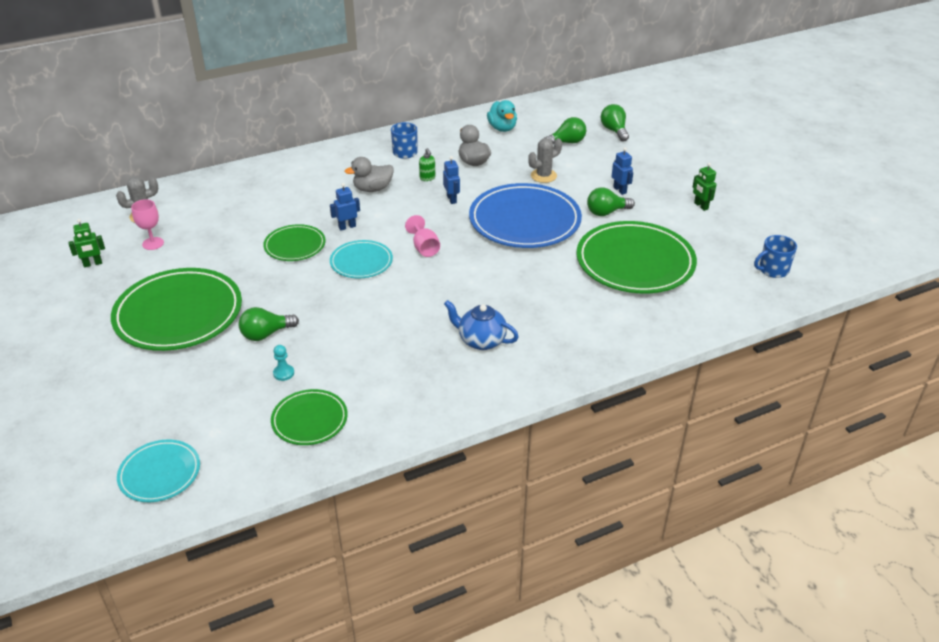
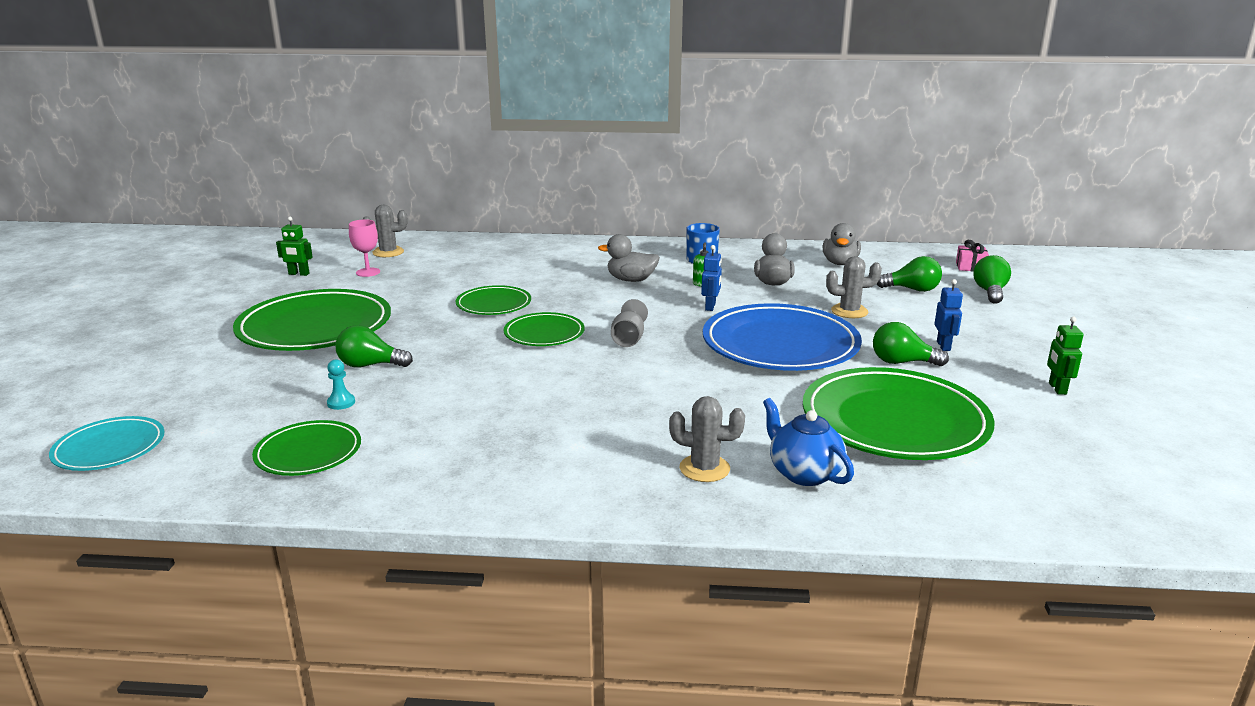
camera: 30 degrees right, 15 degrees down
(347, 227) = (566, 302): blue robot -> none
(361, 262) = (544, 334): turquoise plate -> green plate
(424, 248) = (628, 339): pink goblet -> grey goblet
(481, 340) = (593, 441): blue teapot -> blue teapot (803, 473)
(502, 128) = (840, 263): turquoise duck -> grey duck
(562, 336) = (704, 468): none -> grey cactus
(587, 108) = (970, 267): none -> pink gift
(773, 270) = (1124, 490): blue mug -> none

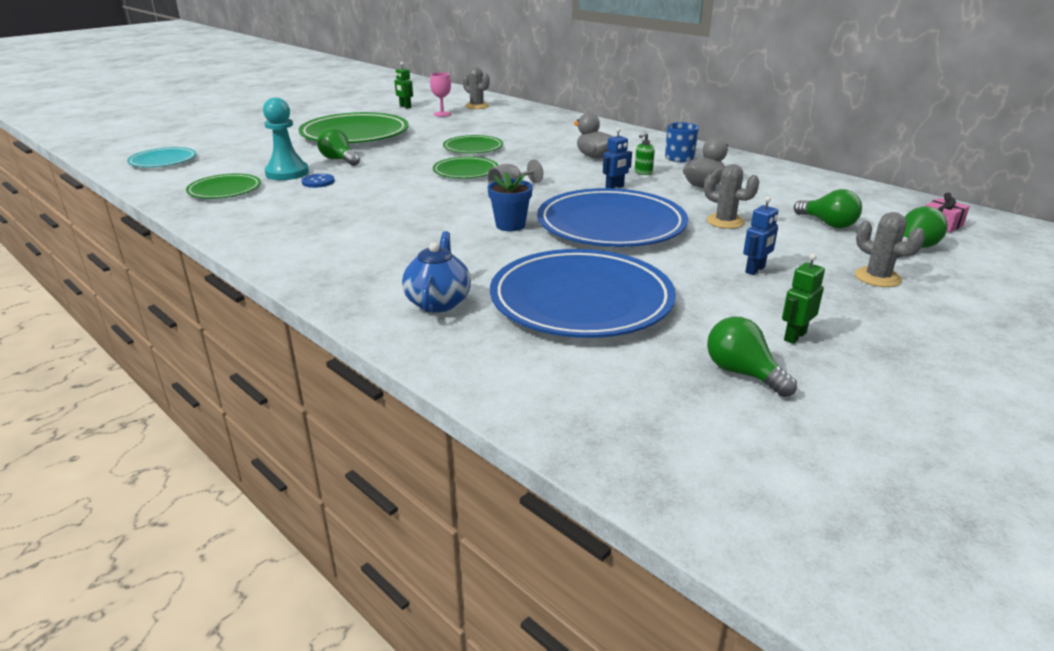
camera: 40 degrees right, 5 degrees up
(341, 403) = (287, 173): turquoise pawn -> turquoise pawn, size x2.20
(407, 400) = (318, 182): none -> blue button
(704, 468) = (385, 274): grey cactus -> grey cactus (877, 277)
(705, 376) = (510, 225): none -> blue flower pot
(840, 263) = (801, 188): grey duck -> none
(894, 421) = (581, 300): green plate -> blue plate
(902, 362) = (686, 268): green light bulb -> green light bulb (742, 373)

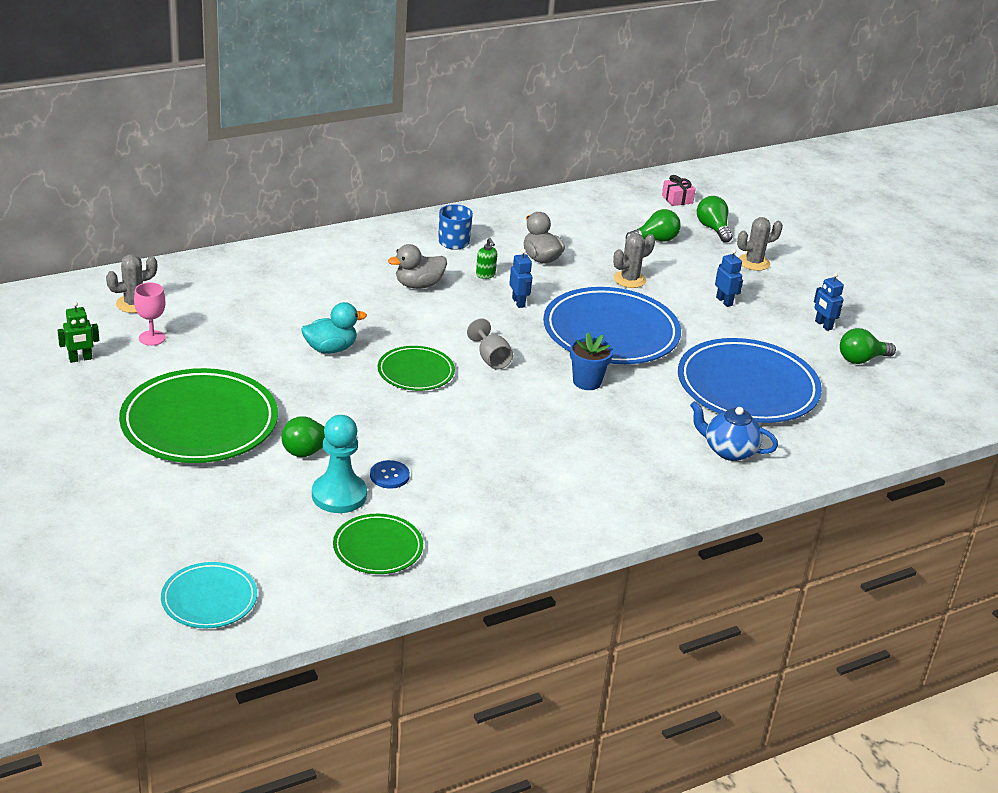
camera: 75 degrees left, 5 degrees up
(473, 148) = (330, 349): green plate -> turquoise duck
(794, 336) = (823, 325): green robot -> blue robot

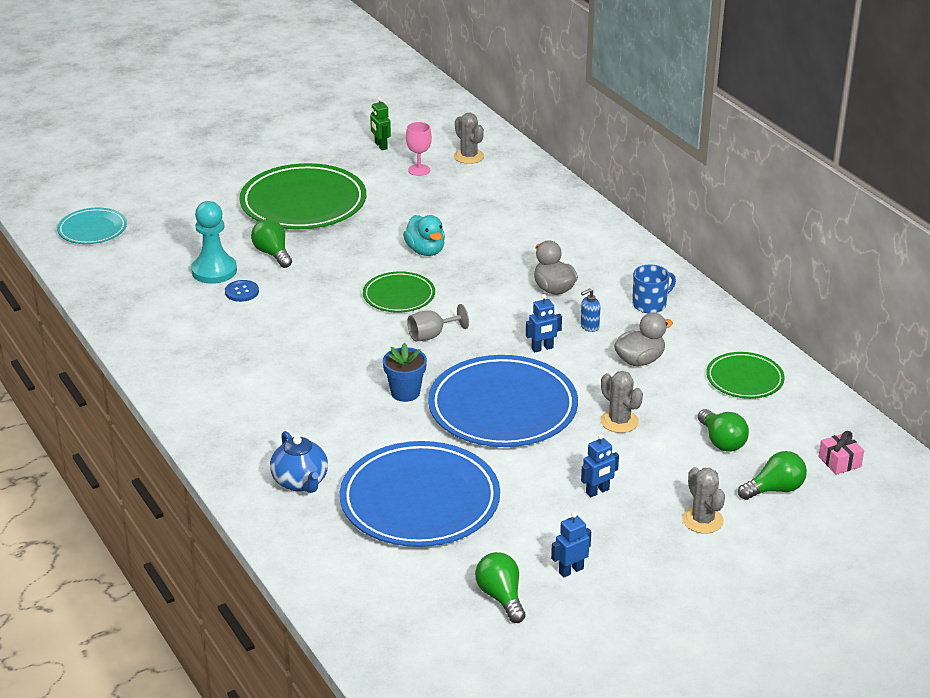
camera: 90 degrees right, 0 degrees up
(378, 548) = (148, 292): green plate -> green plate (744, 379)
(485, 275) = (589, 326): green soap dispenser -> blue soap dispenser
(729, 451) = (300, 482): blue teapot -> blue teapot turned 135 degrees clockwise

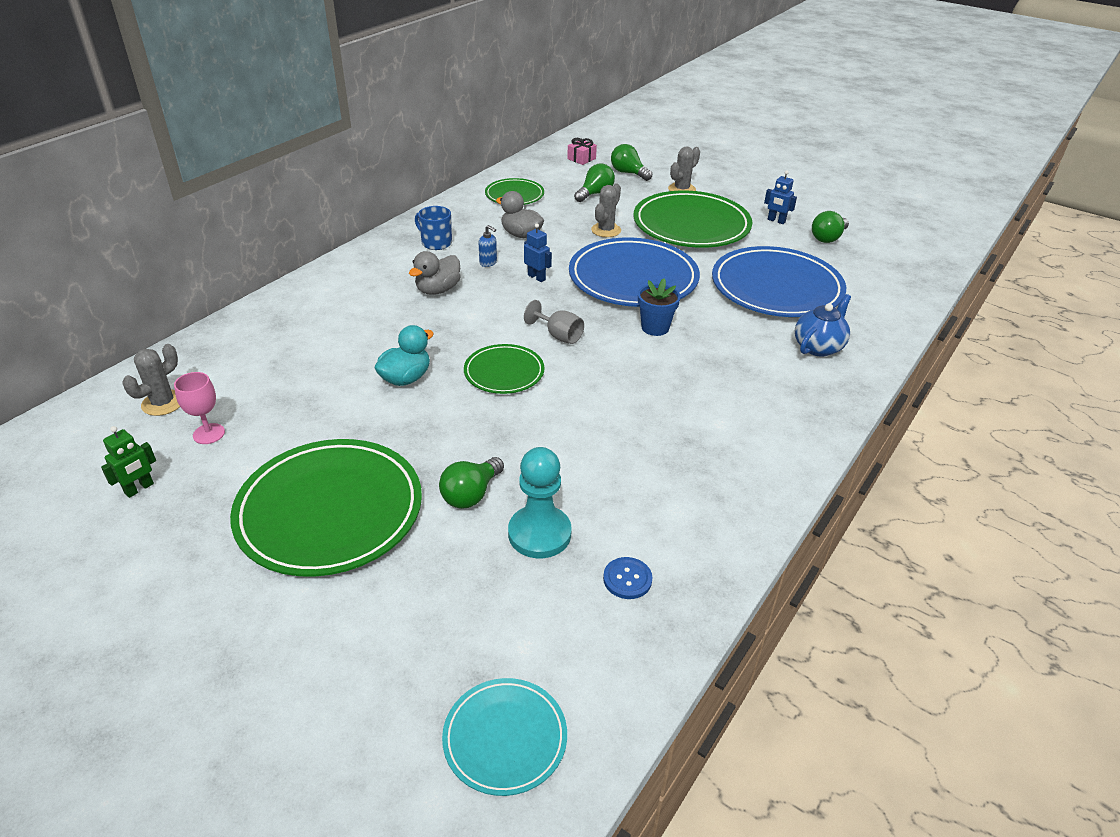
camera: 115 degrees left, 5 degrees up
(242, 292) = (569, 490): blue button -> blue button (627, 579)
(597, 491) = (691, 225): blue robot -> green plate

